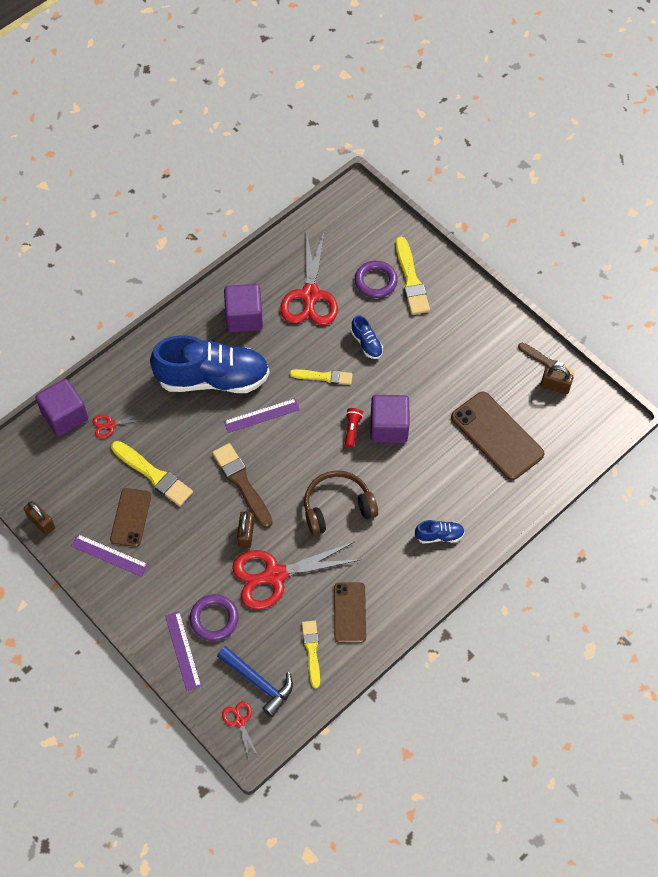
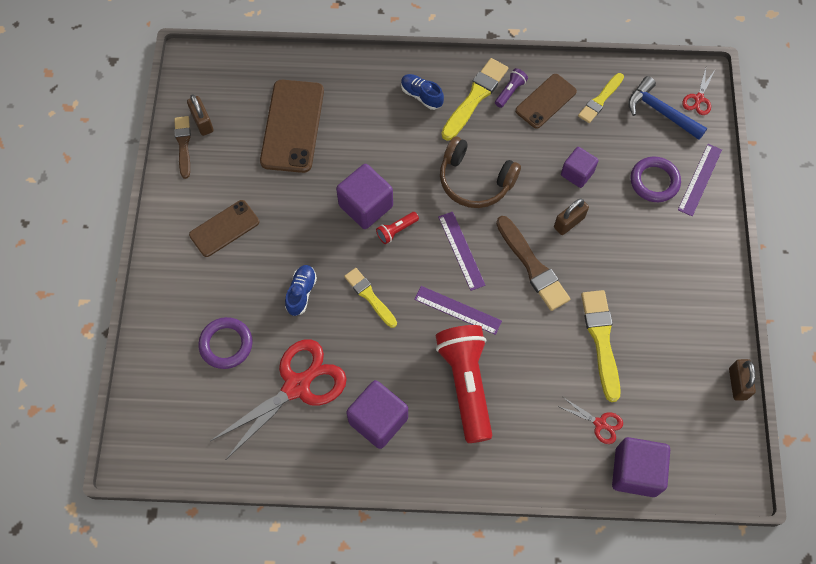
camera: 135 degrees left, 5 degrees up
(109, 555) = (698, 303): purple ruler -> purple ruler (461, 250)
(131, 517) = (653, 319): brown phone -> brown phone (224, 228)
(213, 378) = (466, 384): blue shoe -> red flashlight
(242, 483) = (532, 266): brown brush -> brown brush turned 45 degrees counterclockwise
(258, 682) = (660, 112): blue hammer -> blue hammer turned 45 degrees counterclockwise
(274, 575) = (577, 173): red scissors -> purple cube
(382, 596) = (510, 92): none -> purple flashlight
(411, 279) = (195, 317): yellow brush -> yellow brush (475, 98)

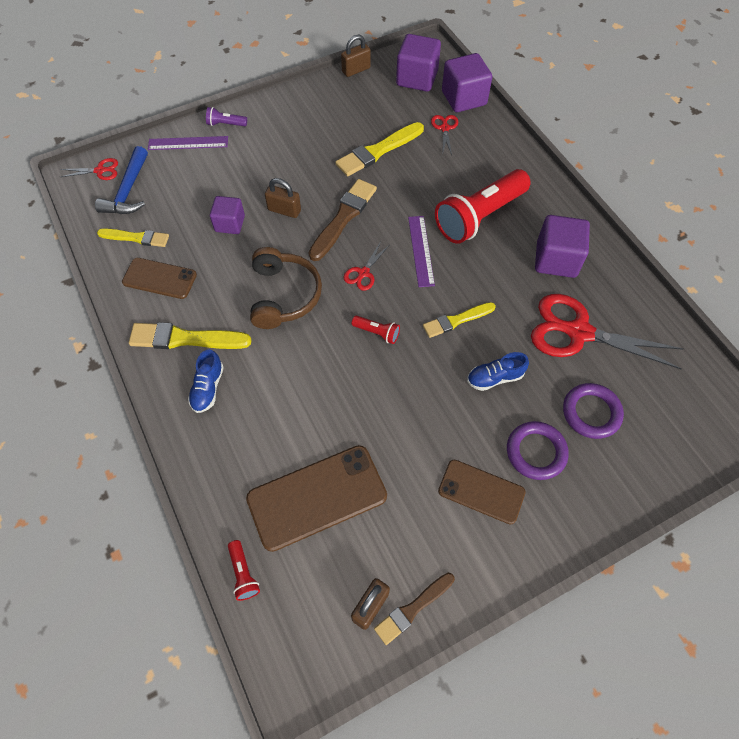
camera: 120 degrees left, 5 degrees down
(272, 64) = (243, 573): none -> red flashlight
(366, 206) = (368, 372): purple cube -> purple cube (417, 78)
(370, 296) = (456, 320): yellow brush -> yellow brush turned 45 degrees clockwise
(461, 250) = (363, 273): purple ruler -> red scissors
(510, 92) = (162, 312): purple flashlight -> purple flashlight (226, 124)
(654, 181) = (207, 170): purple ring -> purple ring (536, 452)

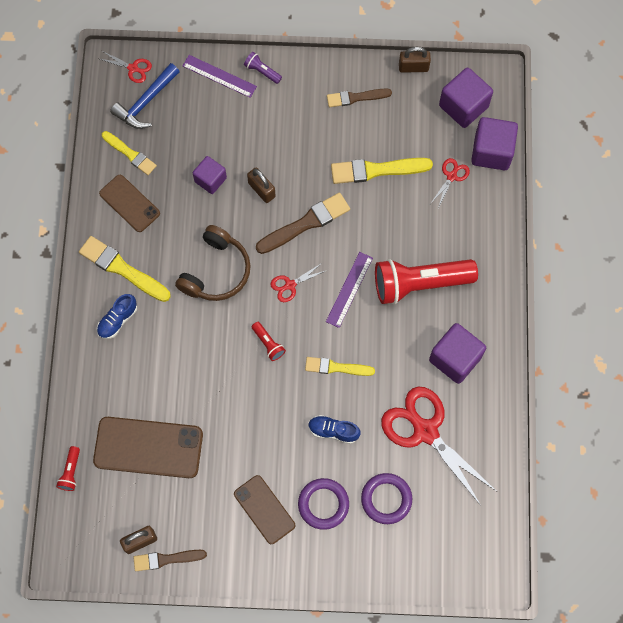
camera: 30 degrees right, 10 degrees up
(322, 109) = (356, 97): none -> brown brush

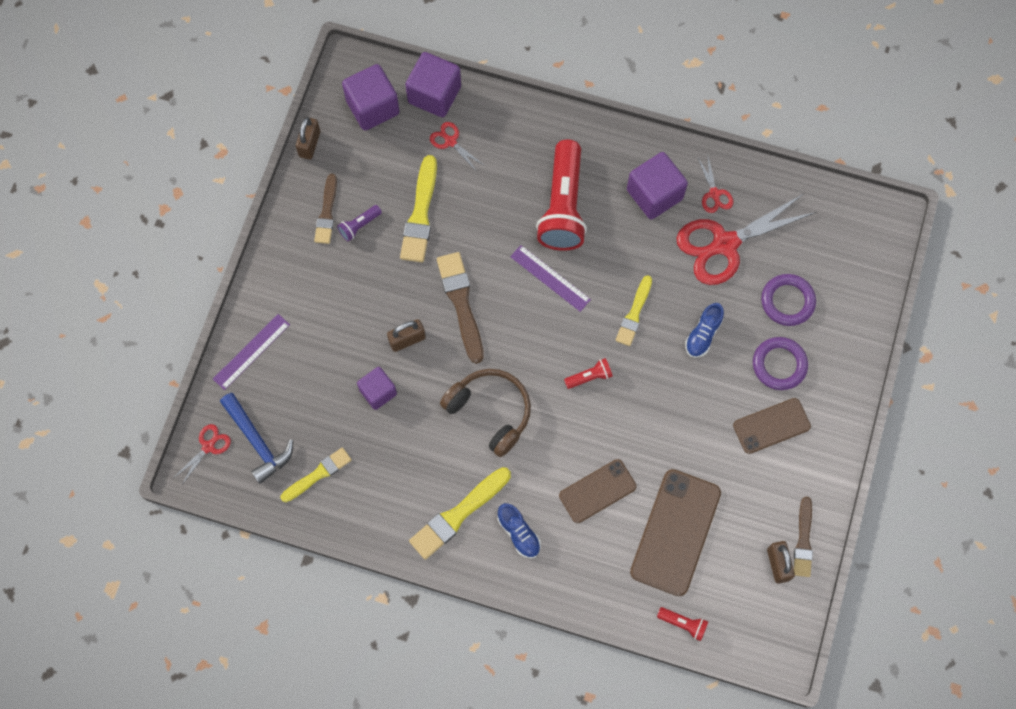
camera: 75 degrees left, 0 degrees up
(129, 203) = (380, 489): brown phone -> brown phone (597, 491)
(262, 71) = (261, 303): purple flashlight -> purple flashlight (359, 226)
(289, 285) = (528, 338): red scissors -> red scissors (714, 194)

